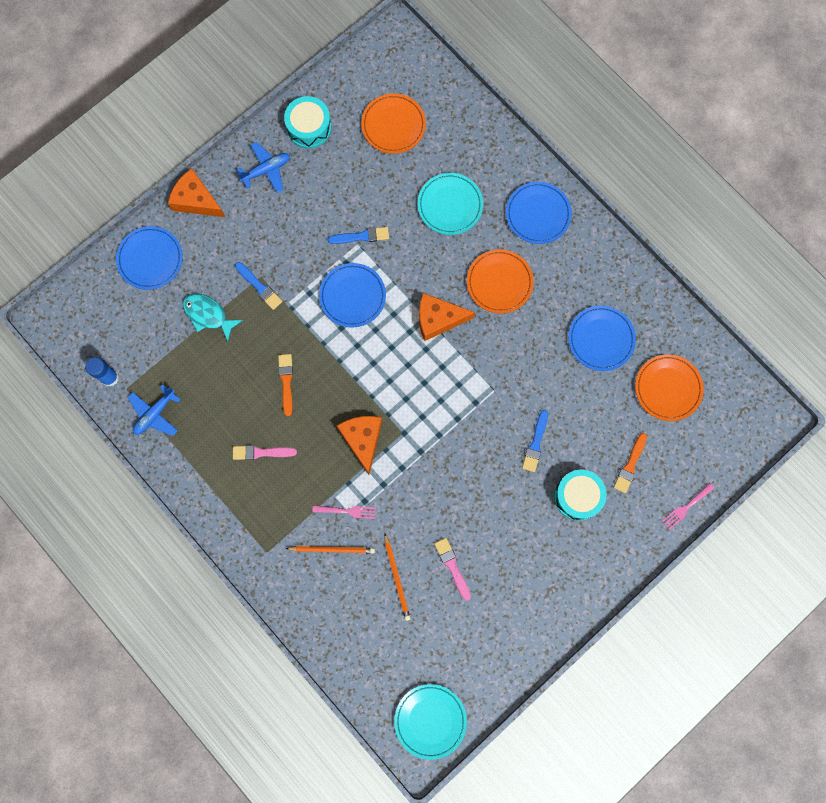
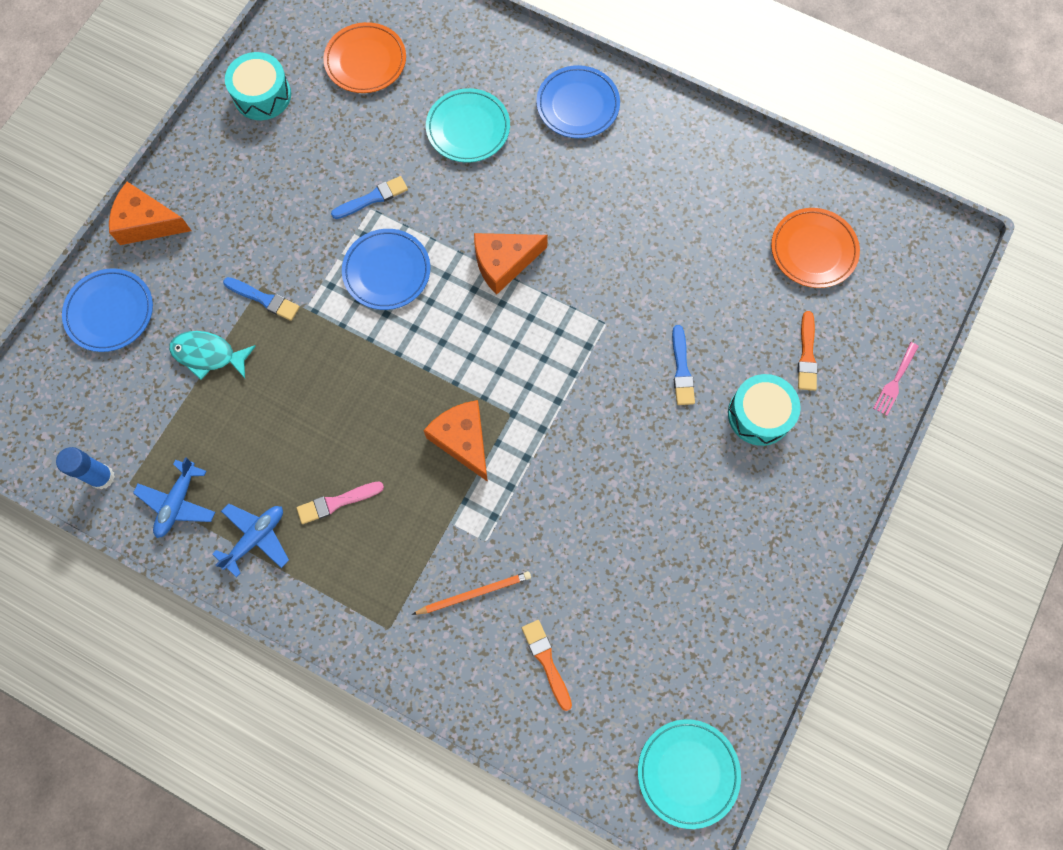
camera: 20 degrees left, 5 degrees down
(266, 170) = (225, 160): blue plane -> blue plane (256, 538)
(286, 382) = (339, 402): orange brush -> orange brush (546, 661)
(346, 511) = (475, 537): pink fork -> none
(397, 578) = (572, 600): orange pencil -> none
(452, 566) = (638, 558): pink brush -> none
(499, 282) = (562, 196): orange plate -> none
(601, 339) = (710, 221): blue plate -> none

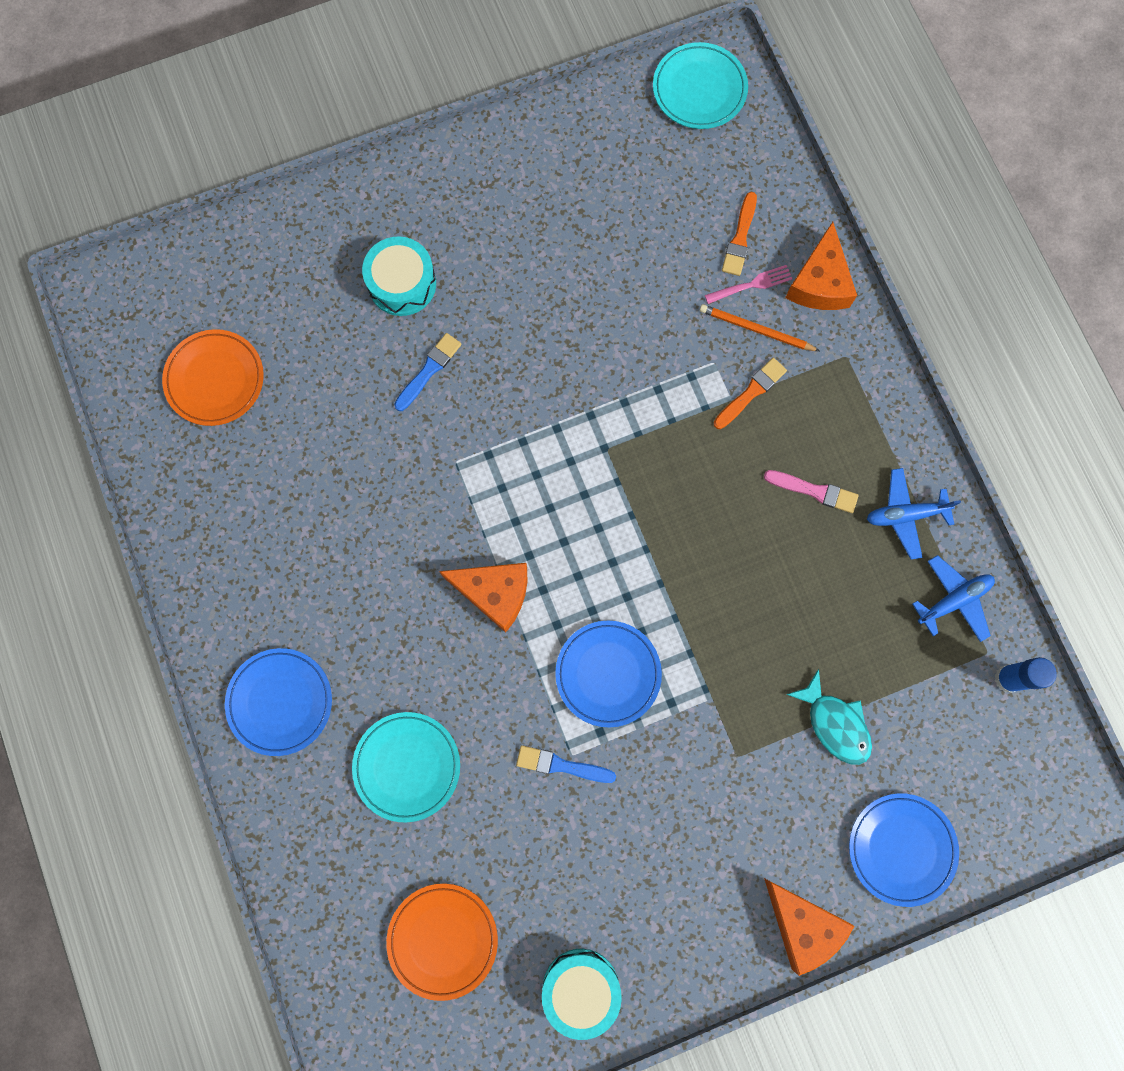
camera: 140 degrees left, 5 degrees up
(264, 299) = (744, 740): blue brush -> none
(463, 440) = (665, 459): orange cheese -> orange cheese (819, 282)
(807, 355) = (315, 298): orange brush -> orange brush (751, 392)
(895, 380) = (266, 222): pink fork -> pink fork (751, 285)

